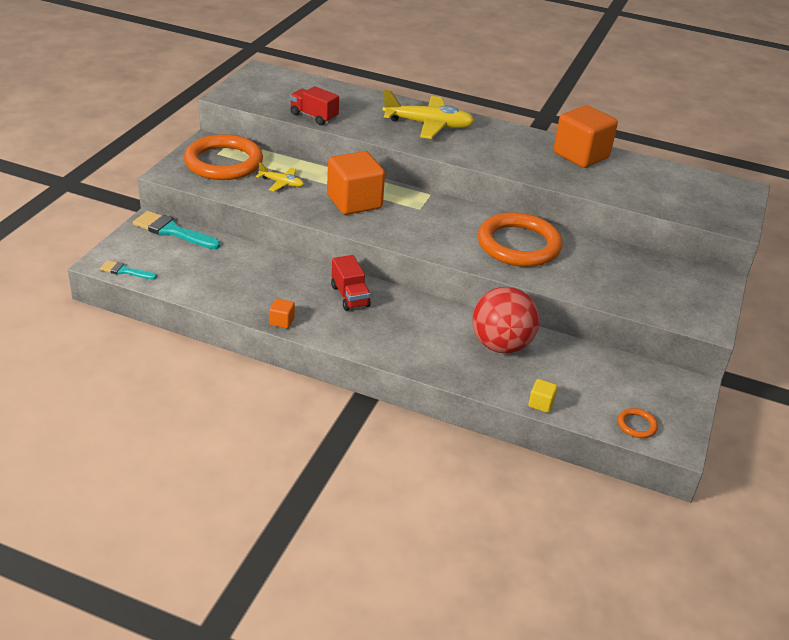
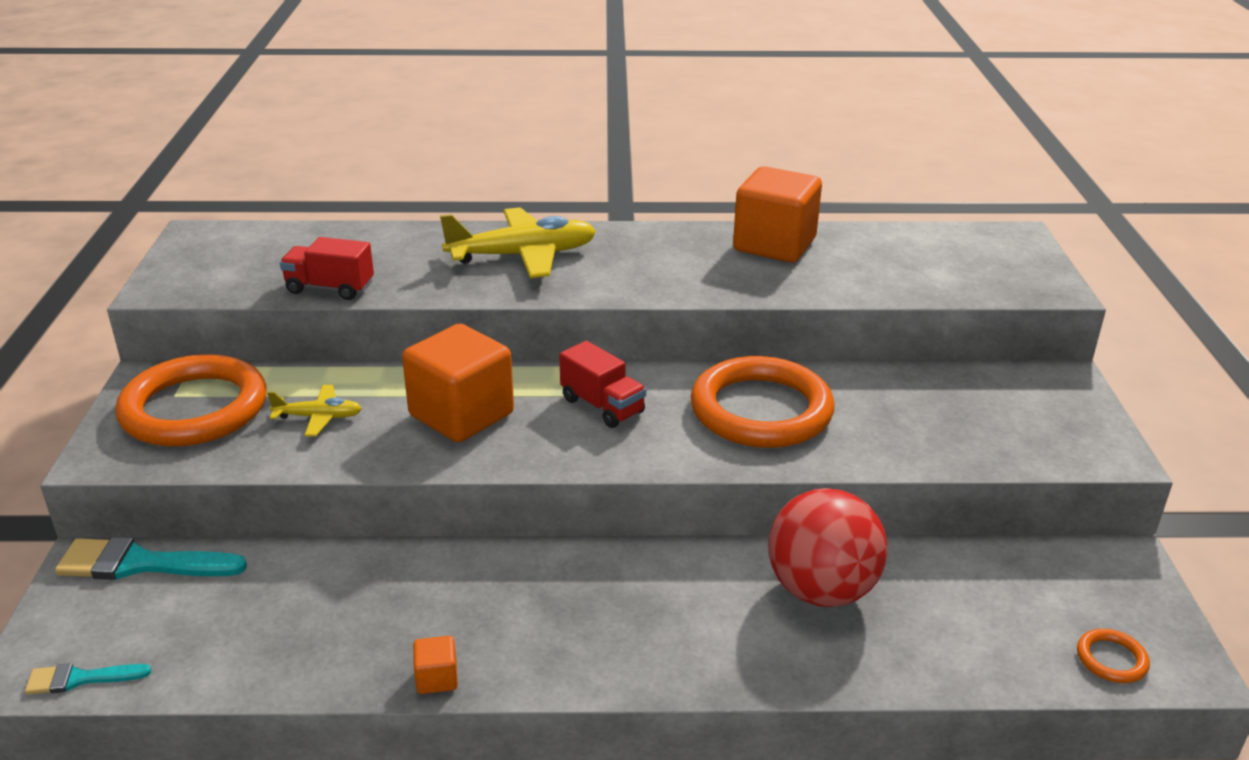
camera: 20 degrees left, 5 degrees down
(350, 296) = (528, 585): red truck -> red truck (602, 406)
(541, 404) = (952, 676): yellow cube -> none

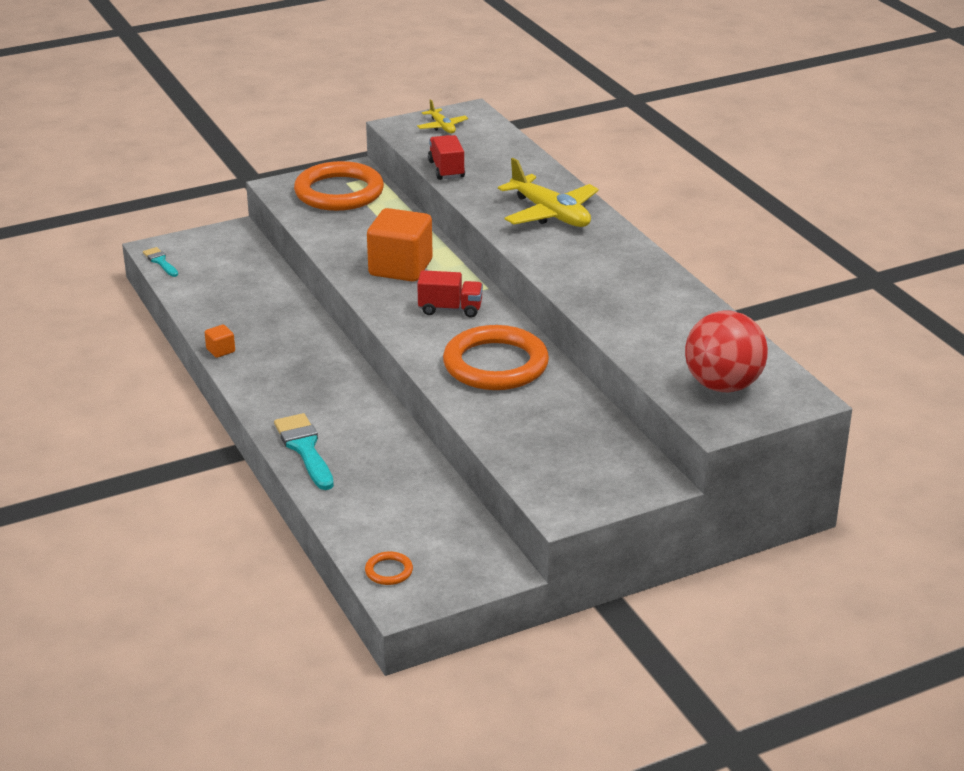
camera: 65 degrees right, 0 degrees up
(141, 564) = (244, 244): turquoise brush -> turquoise brush (305, 449)
(319, 417) = (361, 228): yellow plane -> yellow plane (442, 127)
(602, 406) = (450, 309): red truck -> red truck turned 105 degrees counterclockwise
(774, 245) = (666, 297): orange cube -> none
(821, 590) = (376, 452): red ball -> red ball (723, 385)

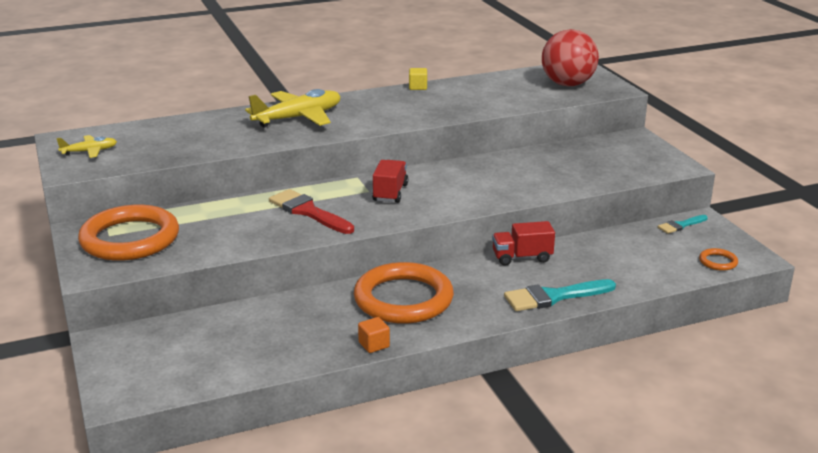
camera: 85 degrees left, 5 degrees down
(160, 261) = (154, 392): turquoise brush -> turquoise brush (680, 225)
(400, 268) = (308, 212): orange cube -> red brush
(446, 169) = (188, 152): red truck -> red truck (522, 257)
(495, 364) = (483, 179): orange ring -> orange ring (403, 299)
(673, 278) = (418, 87): none -> yellow cube

